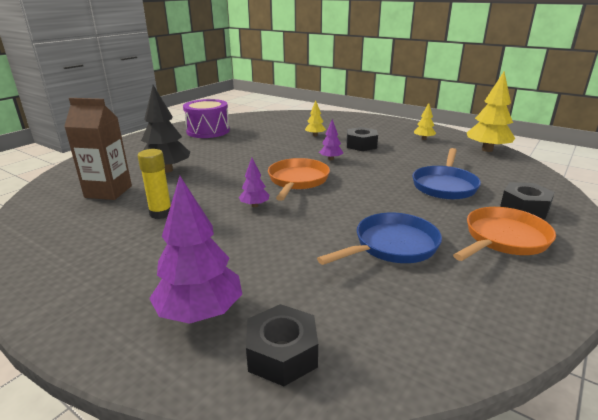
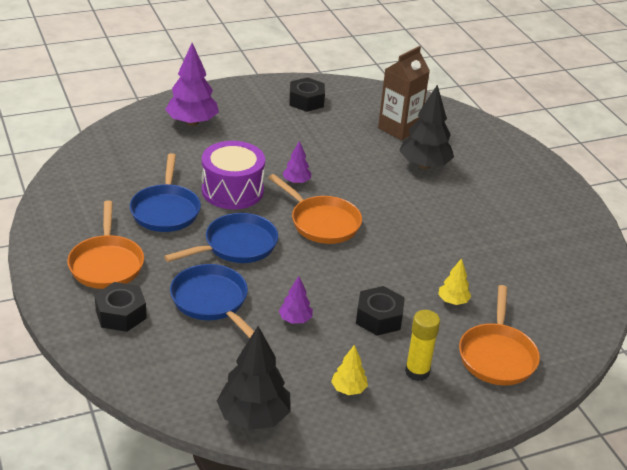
camera: 120 degrees right, 10 degrees up
(161, 213) = (329, 140): yellow glue stick -> yellow glue stick (417, 372)
(208, 131) = (545, 227): purple drum -> purple drum (232, 190)
(282, 354) = (134, 132): black nut -> black nut (306, 101)
(331, 159) = (356, 270): purple tree -> purple tree (295, 320)
(339, 122) = (497, 355): none -> orange pan
(377, 198) = (236, 245): none -> blue pan
(487, 150) = (254, 417): yellow tree -> black tree

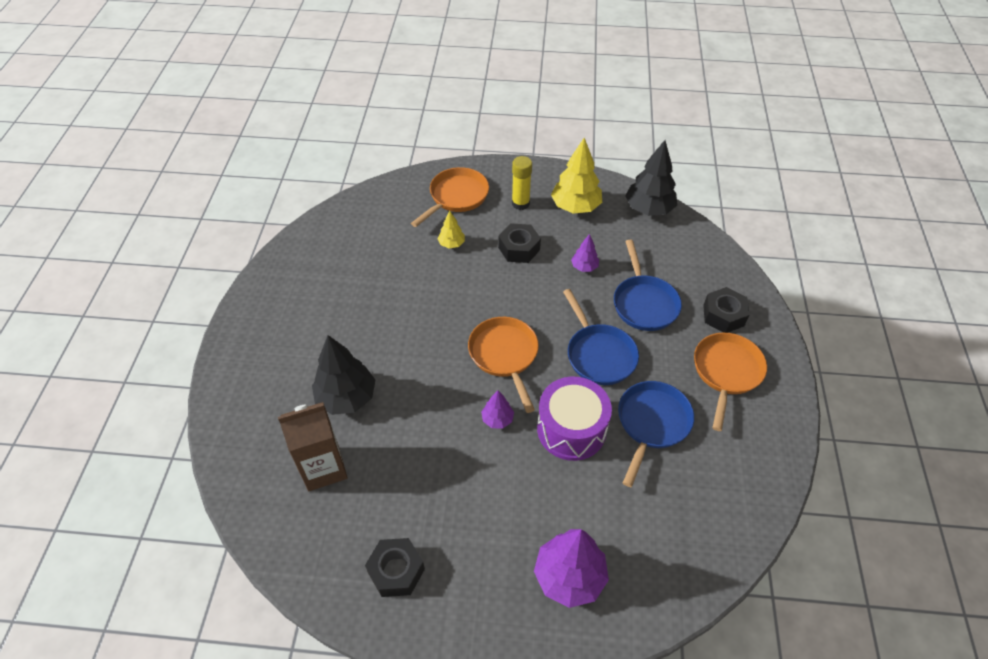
camera: 150 degrees left, 15 degrees up
(236, 245) = (599, 354): blue pan -> blue pan turned 105 degrees counterclockwise
(348, 389) = (575, 207): yellow tree -> yellow tree, size x1.94

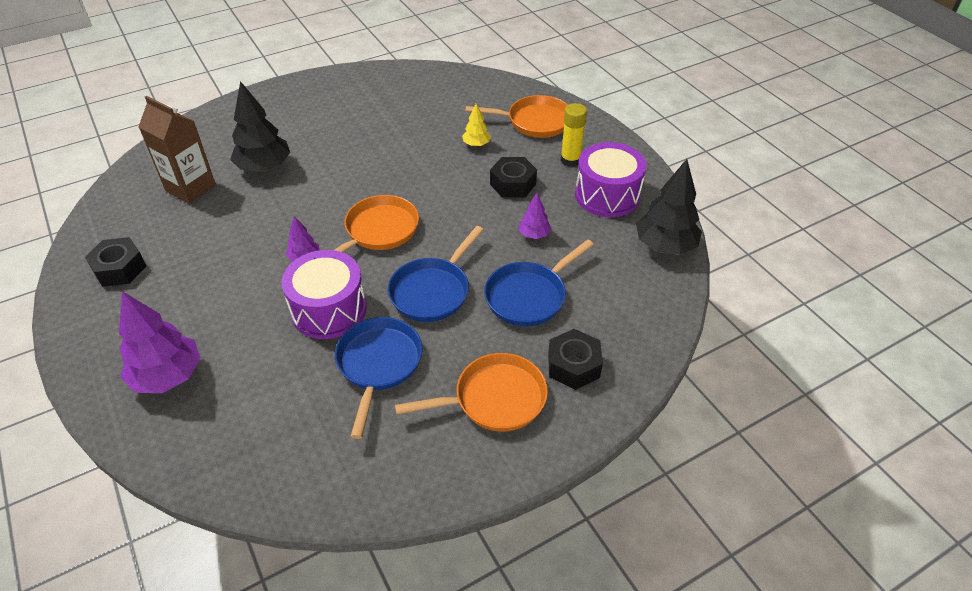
camera: 55 degrees right, 5 degrees down
(575, 207) = (607, 195): yellow tree -> purple drum
(652, 423) = (378, 364): blue pan -> blue pan turned 75 degrees counterclockwise

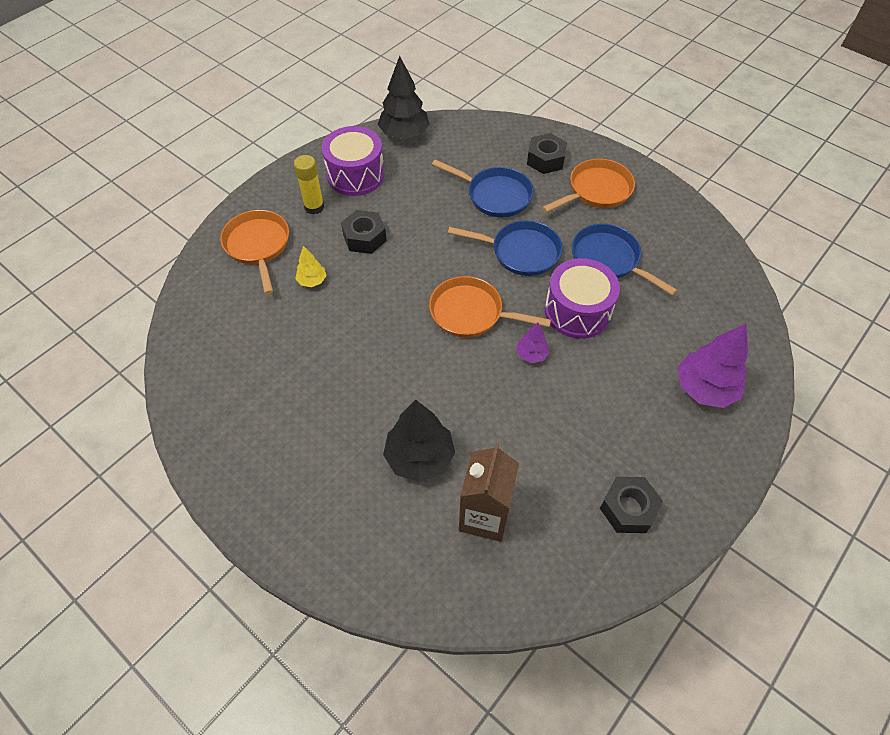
camera: 110 degrees left, 10 degrees up
(378, 364) = (608, 259): blue pan -> blue pan turned 60 degrees clockwise
(494, 399) = (596, 190): orange pan -> orange pan turned 90 degrees clockwise
(534, 234) = (425, 208): purple tree -> none

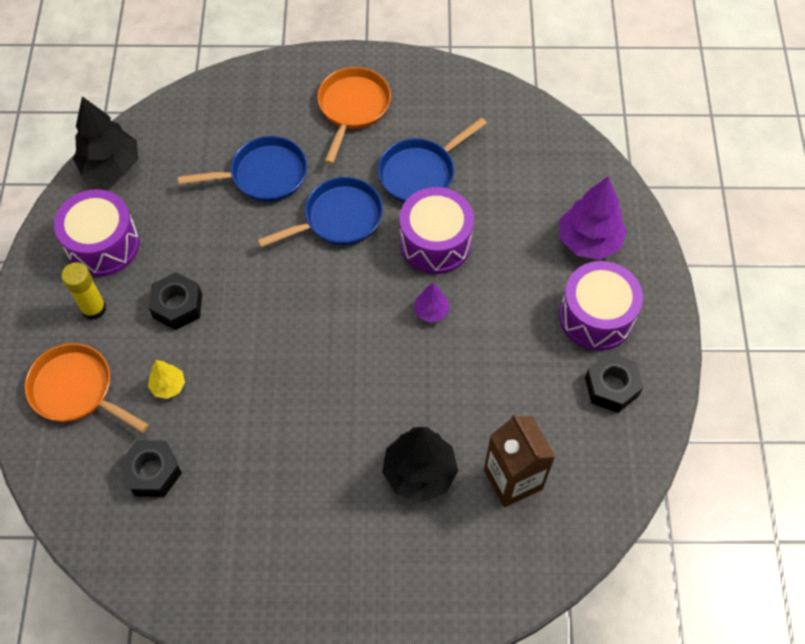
camera: 40 degrees left, 5 degrees up
(471, 313) = (346, 310): orange pan -> none
(545, 159) = (278, 104): black nut -> black nut (153, 472)
(608, 259) = (420, 173): blue pan -> blue pan turned 45 degrees counterclockwise
(661, 447) = (596, 317): none -> purple drum

